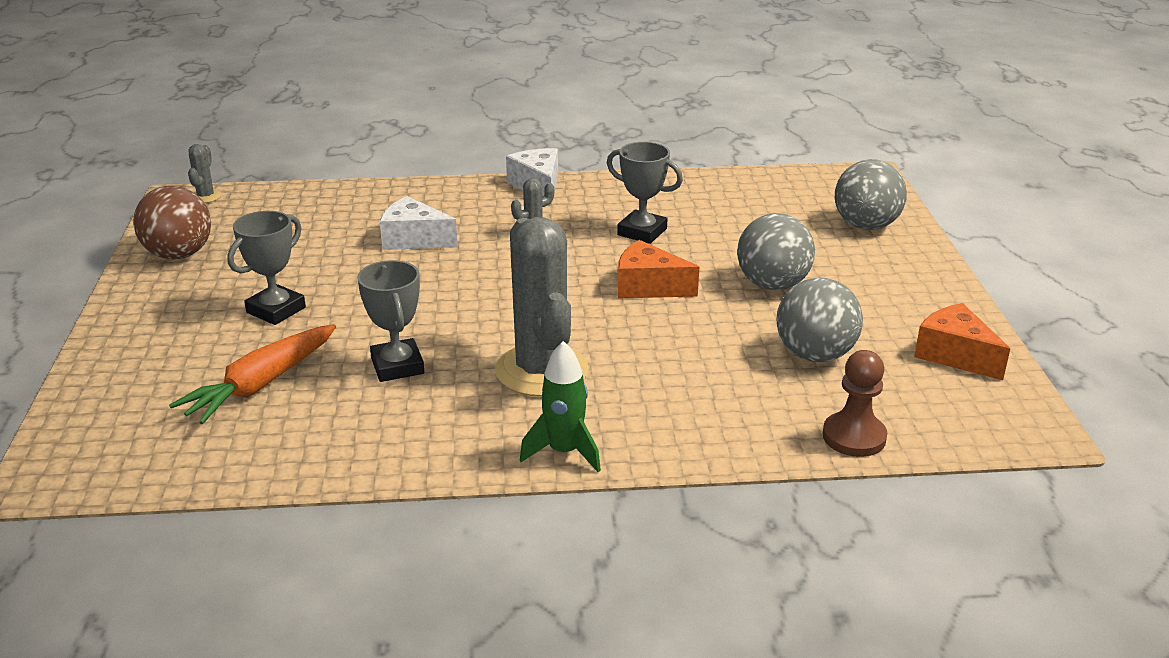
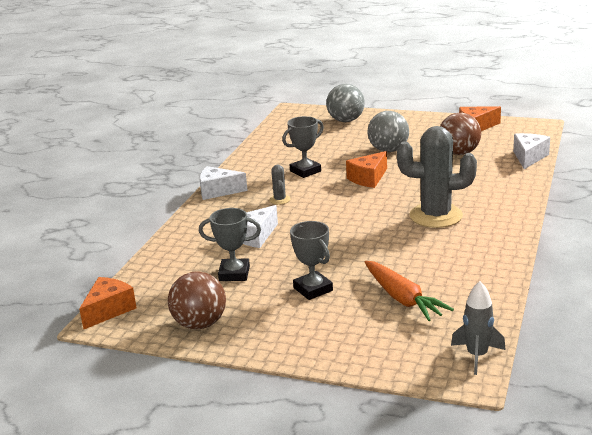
camera: 65 degrees left, 5 degrees down
(104, 475) = (477, 356): none -> grey rocket
(205, 196) = (108, 310): grey cactus -> orange cheese
(397, 366) = (407, 254): grey trophy -> grey trophy (234, 274)
(564, 452) = (513, 219): green rocket -> none
(815, 355) = (459, 153): grey ball -> brown ball
(854, 437) = (529, 157): brown pawn -> white cheese

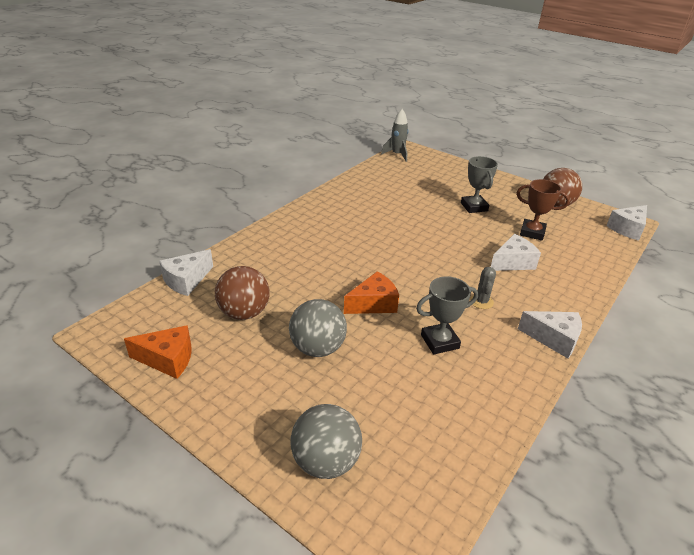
camera: 165 degrees left, 10 degrees up
(108, 310) = (627, 229): orange cheese -> white cheese
(234, 274) = (532, 232): grey trophy -> brown trophy
(402, 299) = (417, 187): orange carrot -> none
(436, 216) = (345, 239): grey cactus -> none

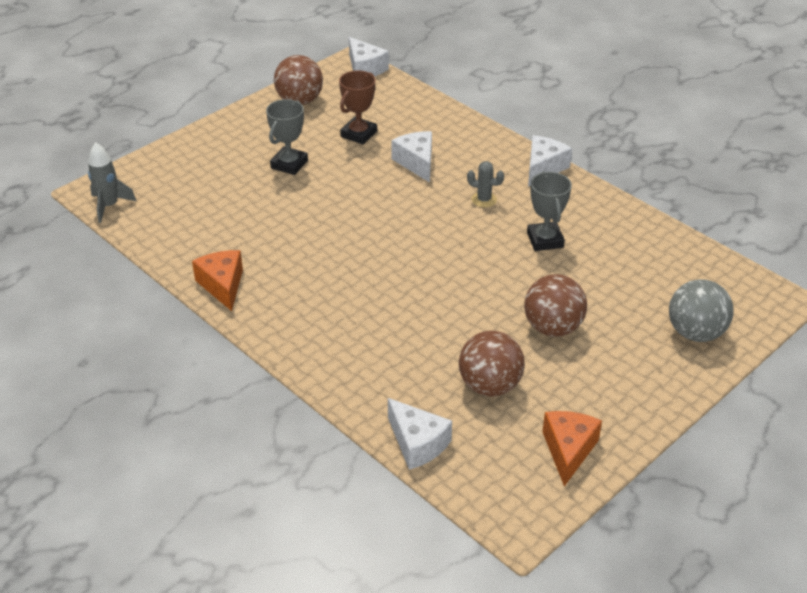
camera: 80 degrees left, 5 degrees up
(317, 348) = (552, 327): grey ball -> brown ball
(373, 304) = (481, 278): orange cheese -> orange cheese (222, 285)
(474, 207) = (289, 164): grey trophy -> grey trophy turned 60 degrees counterclockwise

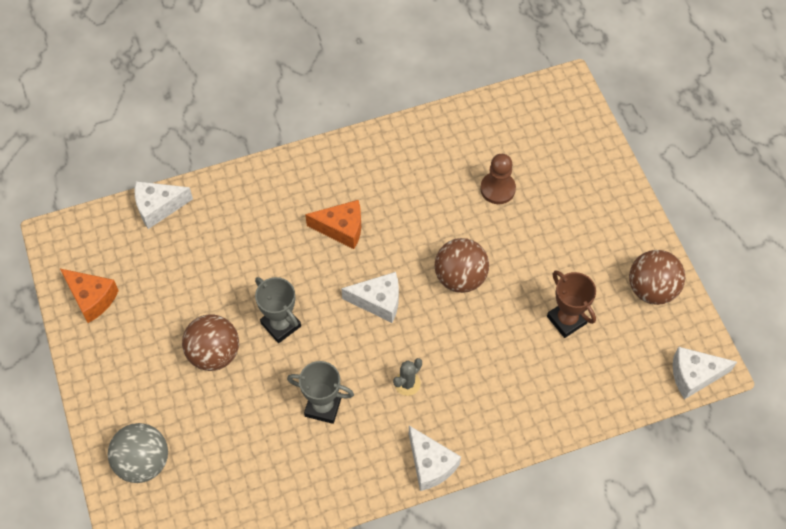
camera: 115 degrees right, 20 degrees up
(109, 206) = (540, 93): grey rocket -> none
(222, 285) = (394, 142): orange cheese -> orange cheese (341, 229)
(244, 203) = (497, 189): none -> brown pawn
(289, 164) = (541, 242): grey trophy -> grey trophy (281, 325)
(417, 163) = (494, 351): white cheese -> white cheese (378, 301)
(489, 386) = (182, 277): brown ball -> brown ball (460, 277)

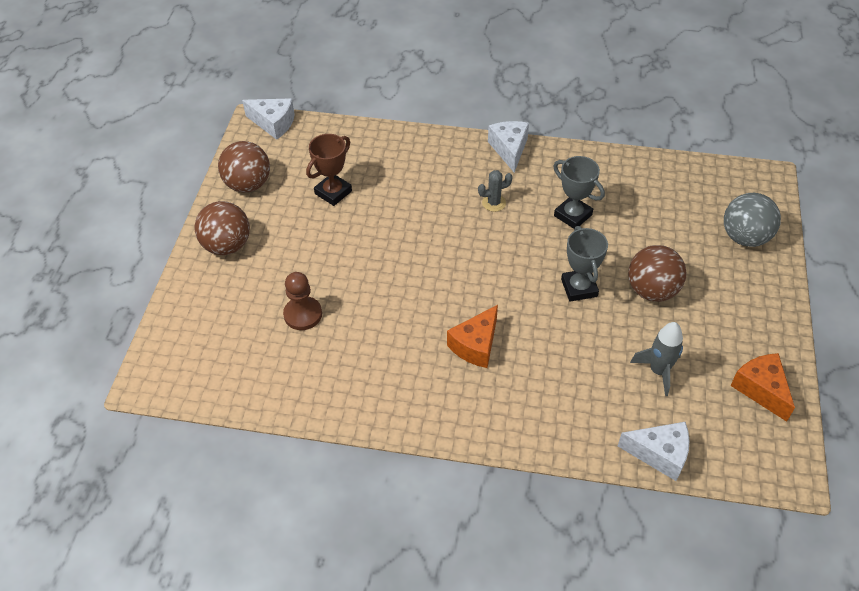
camera: 150 degrees left, 10 degrees down
(182, 275) = (658, 371): none -> grey rocket
(341, 229) = (476, 345): orange cheese -> orange cheese turned 90 degrees counterclockwise
(378, 301) = (480, 269): white cheese -> none
(460, 277) = (395, 257): brown ball -> brown ball (227, 245)
(566, 320) = (333, 192): brown trophy -> brown trophy turned 45 degrees clockwise

